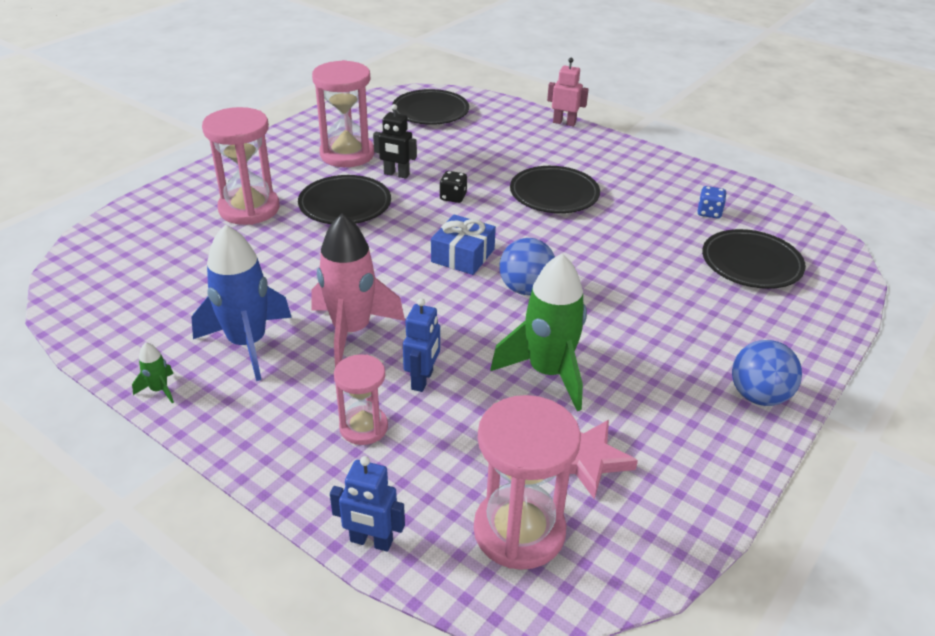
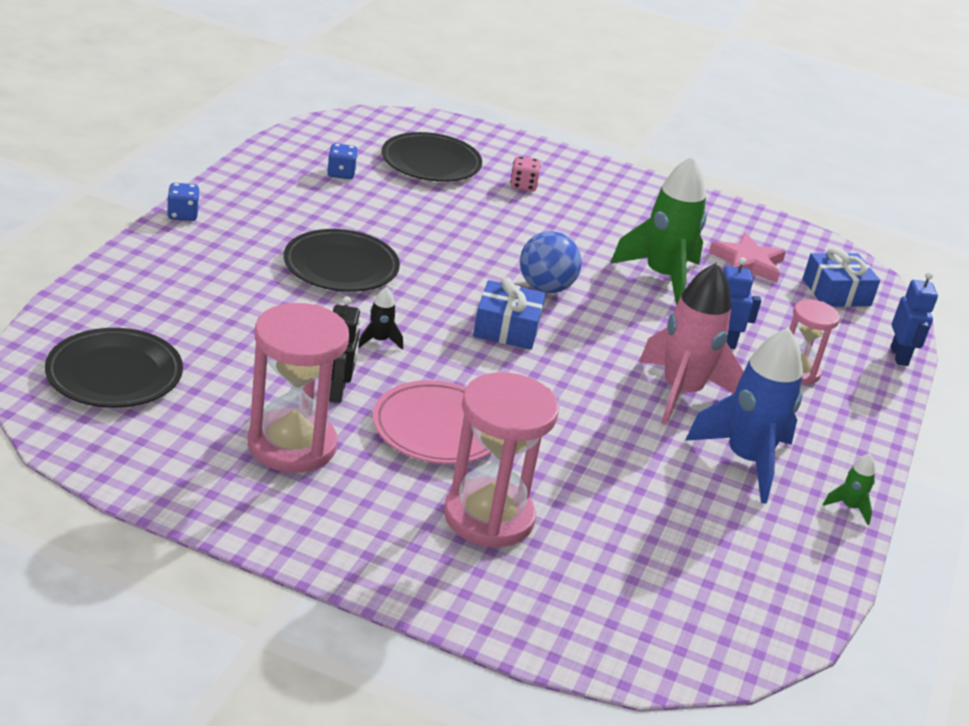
camera: 110 degrees left, 5 degrees down
(345, 205) = (438, 428): black plate -> pink plate
(453, 197) = (379, 340): black dice -> black rocket
(519, 531) = (836, 292): pink hourglass -> blue gift
(564, 123) = (129, 253): pink robot -> none
(619, 142) = (182, 215): none -> blue dice
(724, 314) = (523, 186): none -> pink dice
(758, 396) = (623, 184): blue ball -> none

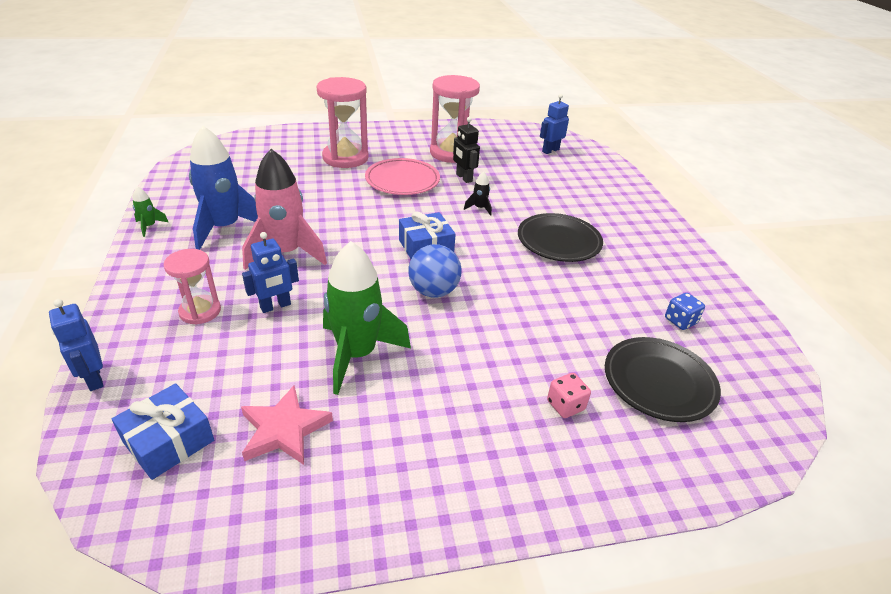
camera: 150 degrees right, 5 degrees up
(114, 374) = (550, 150): black plate -> blue robot
(182, 215) = (676, 232): blue dice -> none

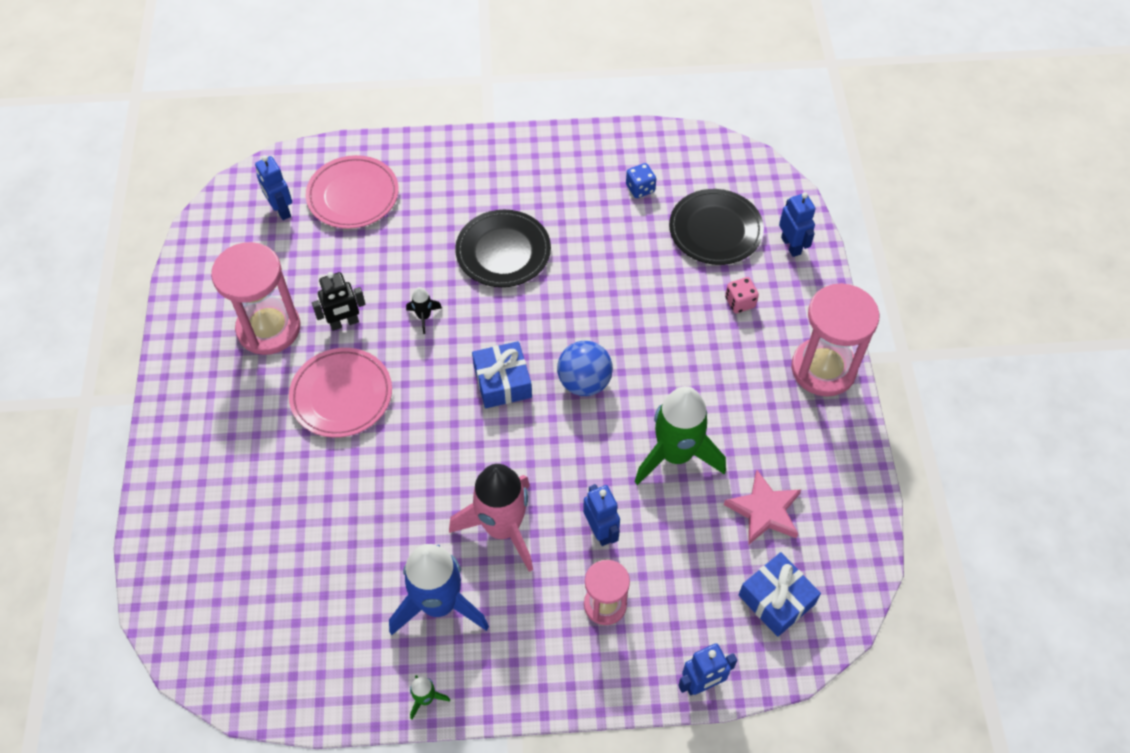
camera: 80 degrees left, 20 degrees up
(345, 158) = (261, 465): pink hourglass -> pink hourglass (823, 369)
(578, 174) = (353, 195): none -> pink plate
(675, 458) = (791, 245): none -> blue robot

